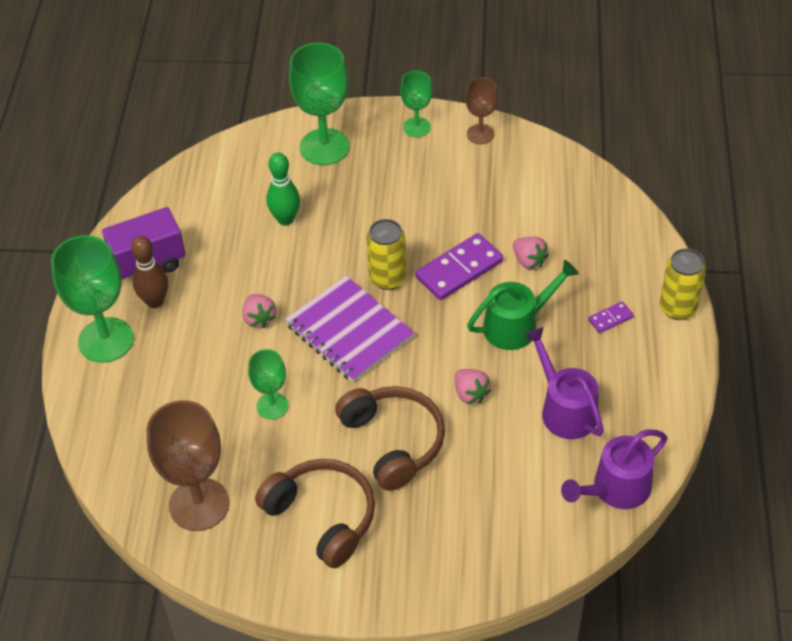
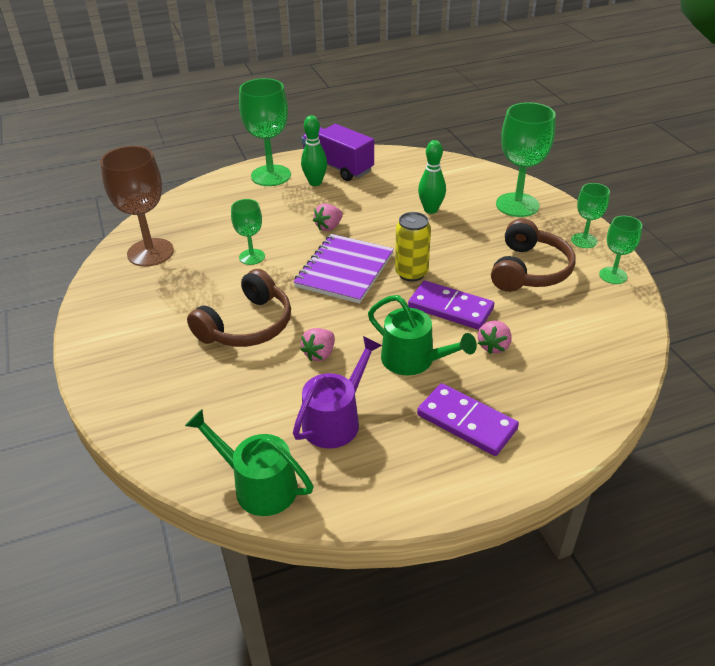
camera: 65 degrees right, 10 degrees down
(155, 301) = (315, 182): brown bowling pin -> green bowling pin
(322, 517) = (159, 311): brown headphones -> brown headphones (529, 270)
(480, 134) = (613, 275): brown goblet -> green goblet
(610, 318) = (467, 422): purple domino -> purple domino, size x2.05
(616, 489) = (259, 485): purple watering can -> green watering can
(678, 308) = (519, 472): yellow can -> none

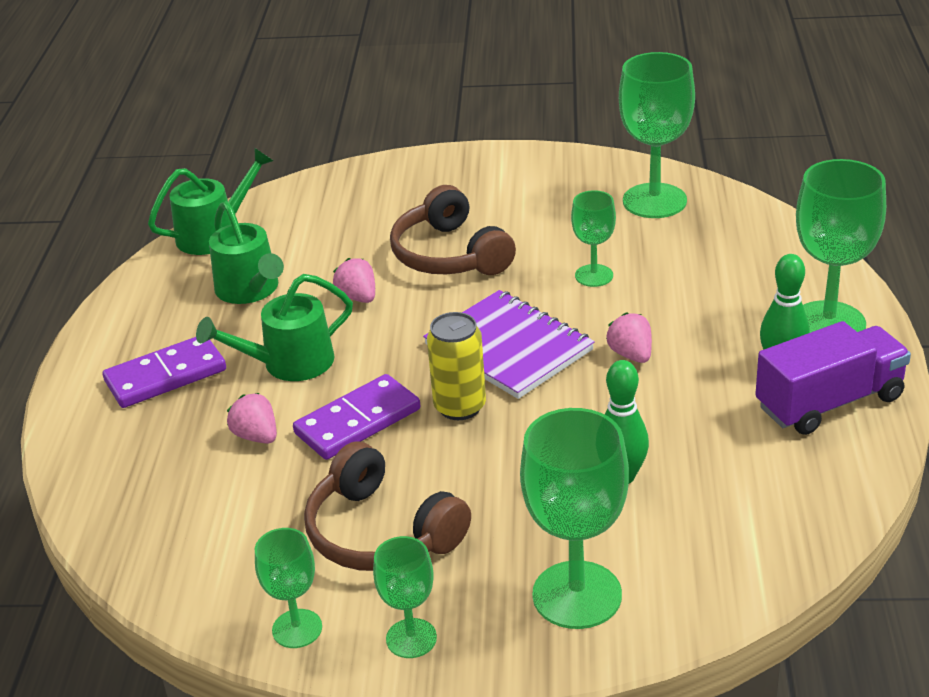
camera: 115 degrees right, 5 degrees down
(150, 252) = (654, 201): brown goblet -> green goblet
(335, 420) = (250, 290): purple watering can -> green watering can

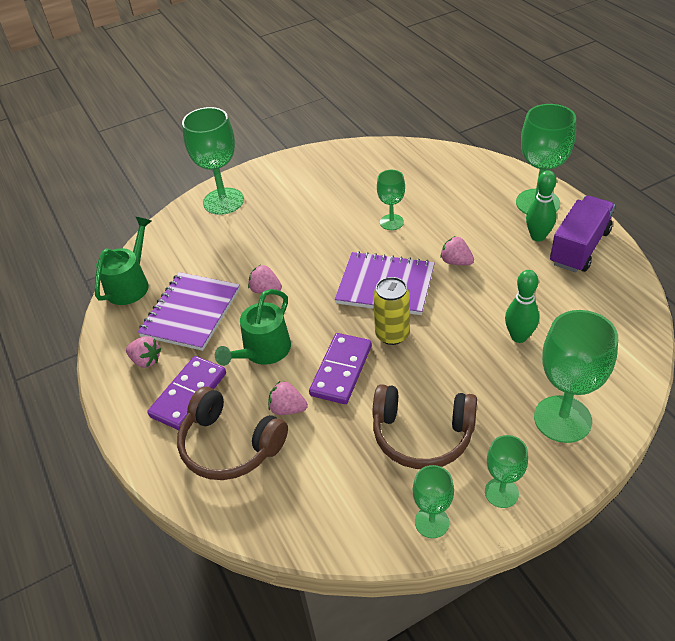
camera: 30 degrees left, 10 degrees up
(156, 321) = (146, 360): none -> pink strawberry
(250, 290) = (191, 313): green watering can -> purple notebook
(450, 255) = (296, 241): brown headphones -> brown headphones (230, 445)
(654, 201) = (382, 165): green goblet -> green goblet (223, 201)

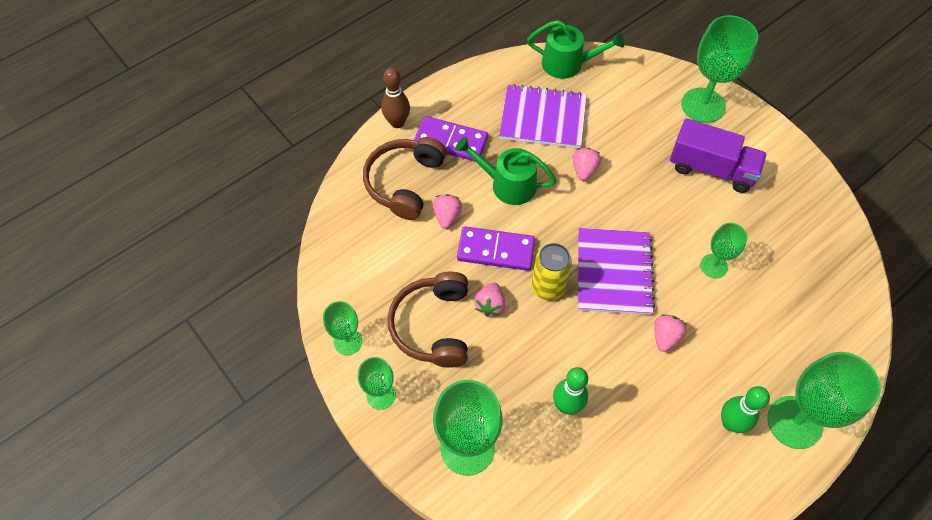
camera: 75 degrees right, 15 degrees up
(140, 445) = (397, 122): none -> brown bowling pin
(146, 360) = (482, 101): pink strawberry -> pink strawberry (490, 305)
(579, 247) = (723, 471): purple truck -> purple truck (711, 169)

